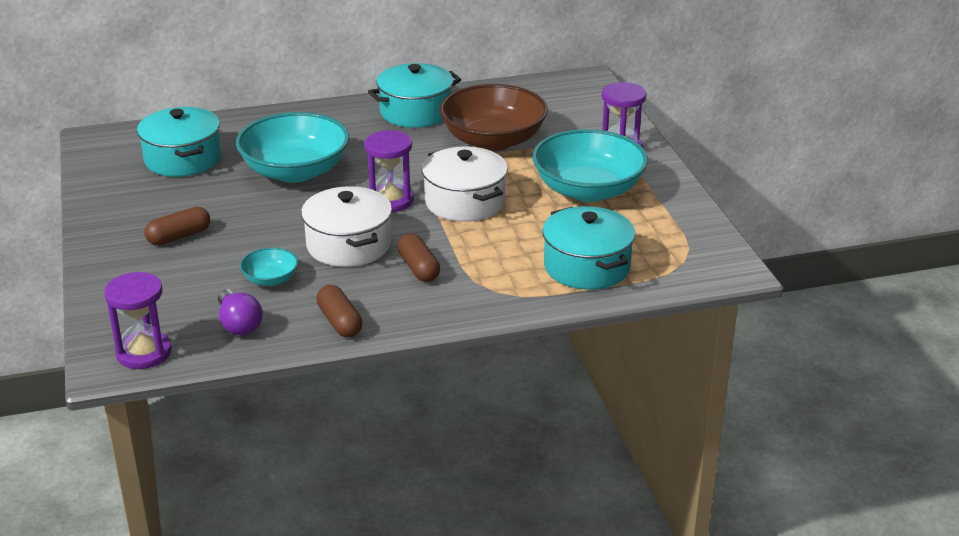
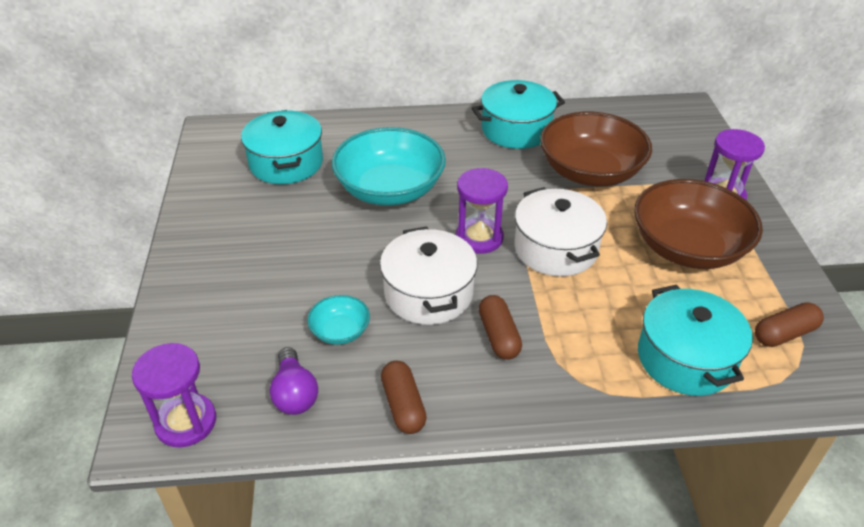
camera: 10 degrees right, 10 degrees up
(179, 236) = (260, 260): brown capsule -> brown capsule (784, 334)
(588, 190) = (687, 247): turquoise bowl -> brown bowl

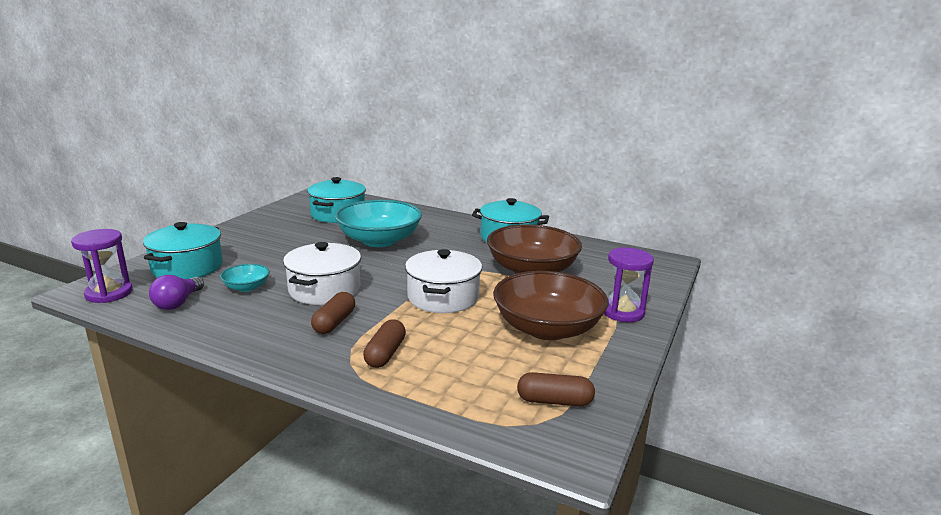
camera: 30 degrees right, 20 degrees down
(403, 405) = (224, 330): brown capsule -> brown capsule (385, 354)
(479, 238) = (399, 276): purple hourglass -> none
(685, 358) = (447, 382): turquoise pot -> turquoise pot (187, 267)

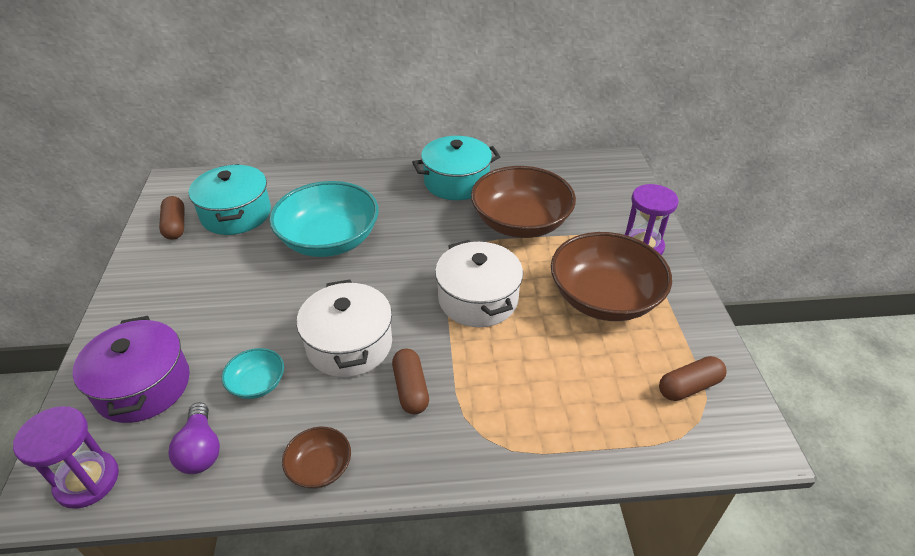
camera: 30 degrees left, 20 degrees up
(187, 267) = (143, 386): turquoise pot -> purple pot
(229, 335) = (320, 467): none -> brown bowl
(385, 354) = (502, 406): brown capsule -> brown capsule (175, 226)

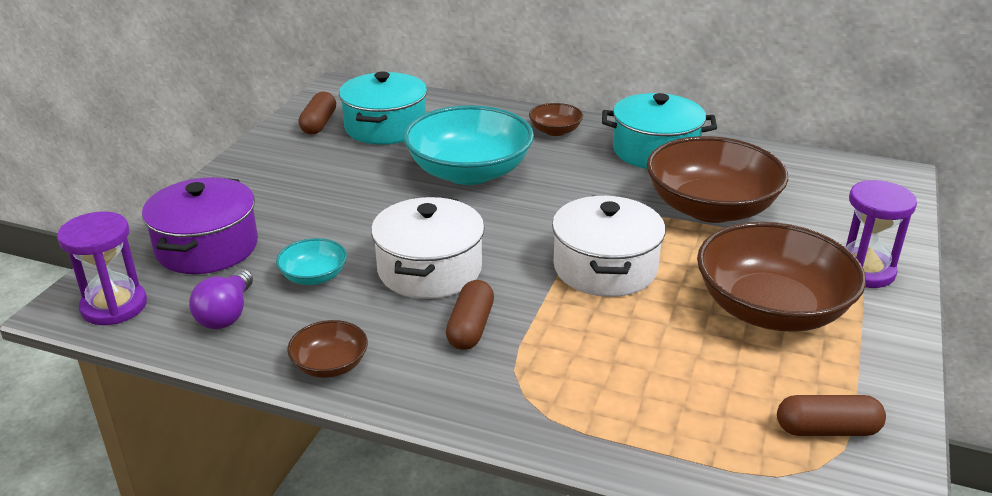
camera: 25 degrees right, 10 degrees down
(374, 182) = (555, 131): none -> brown bowl

